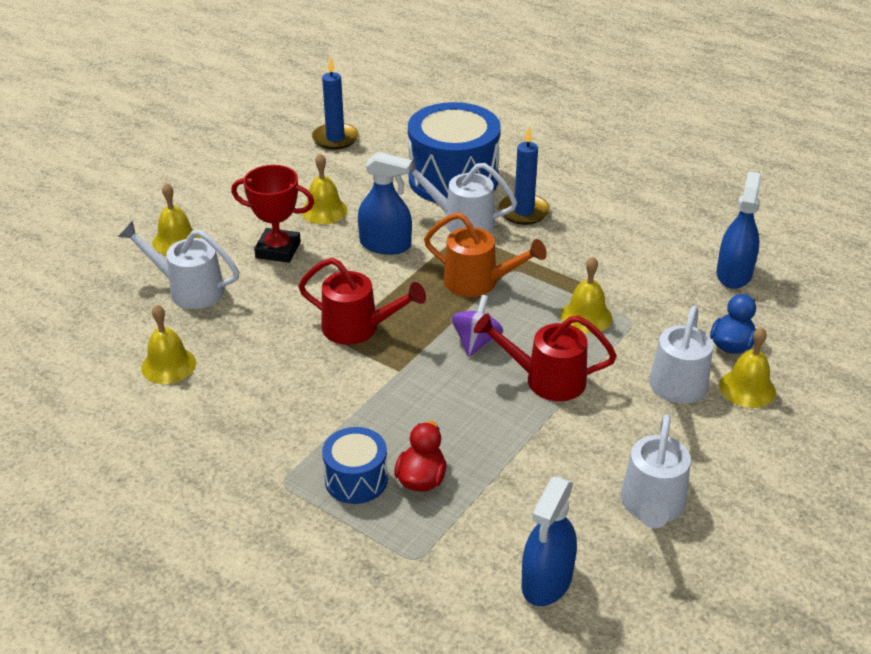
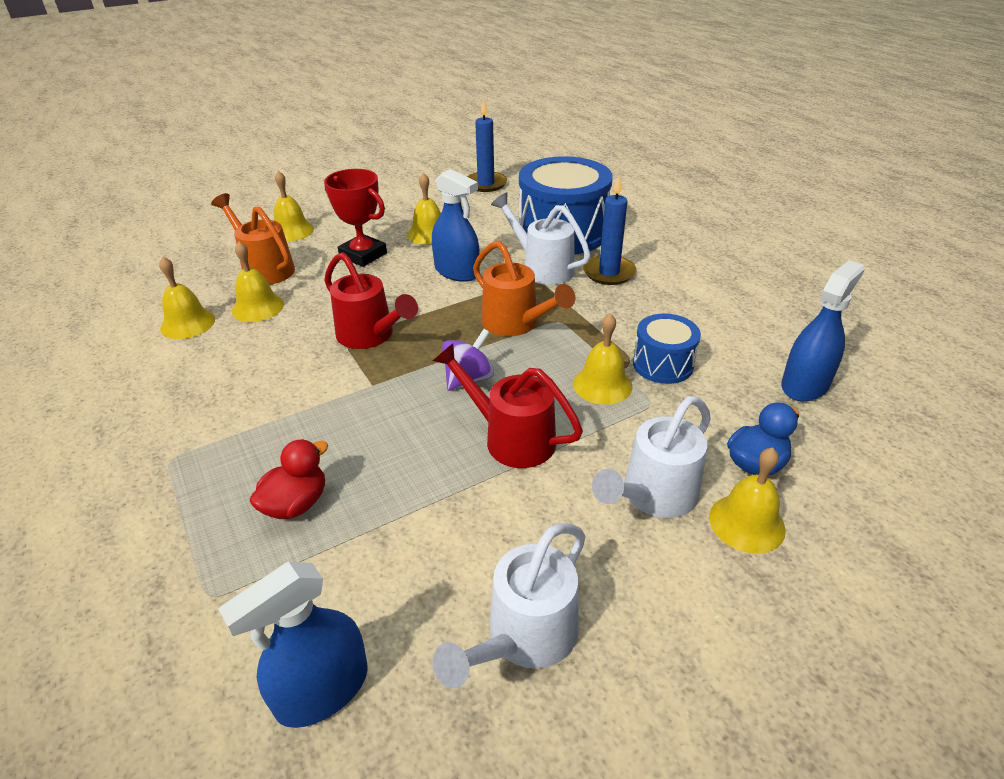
camera: 25 degrees right, 0 degrees up
(188, 289) = (264, 268): white watering can -> orange watering can
(223, 330) = (258, 307): none -> yellow bell
(356, 480) = (235, 481): blue drum -> blue drum (663, 364)

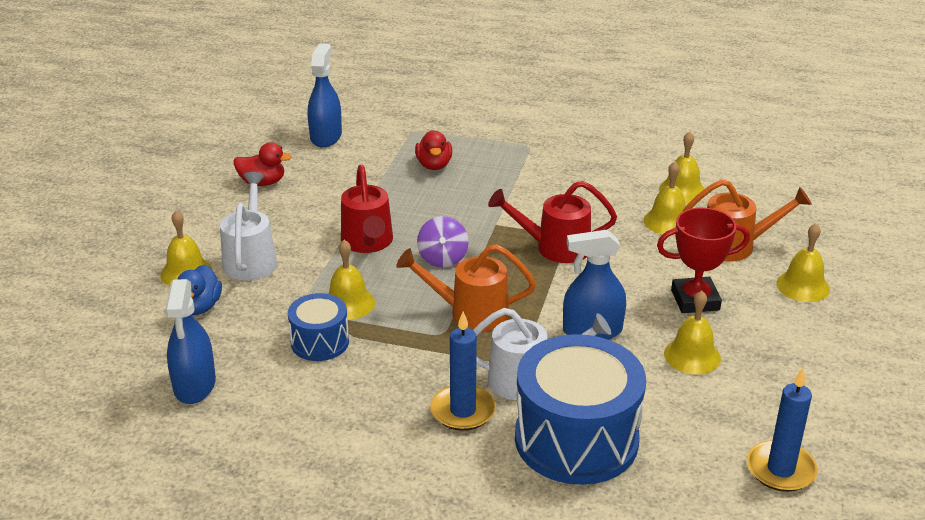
camera: 135 degrees right, 5 degrees down
(510, 438) = (368, 243): red watering can -> red watering can turned 90 degrees clockwise
(524, 638) = (262, 182): white watering can -> red duck

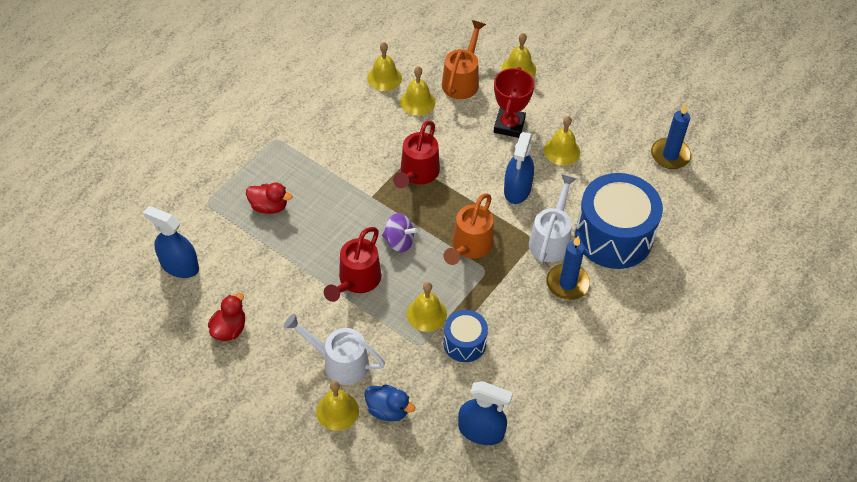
camera: 70 degrees left, 20 degrees up
(368, 243) = (356, 281): red watering can -> red watering can turned 105 degrees clockwise

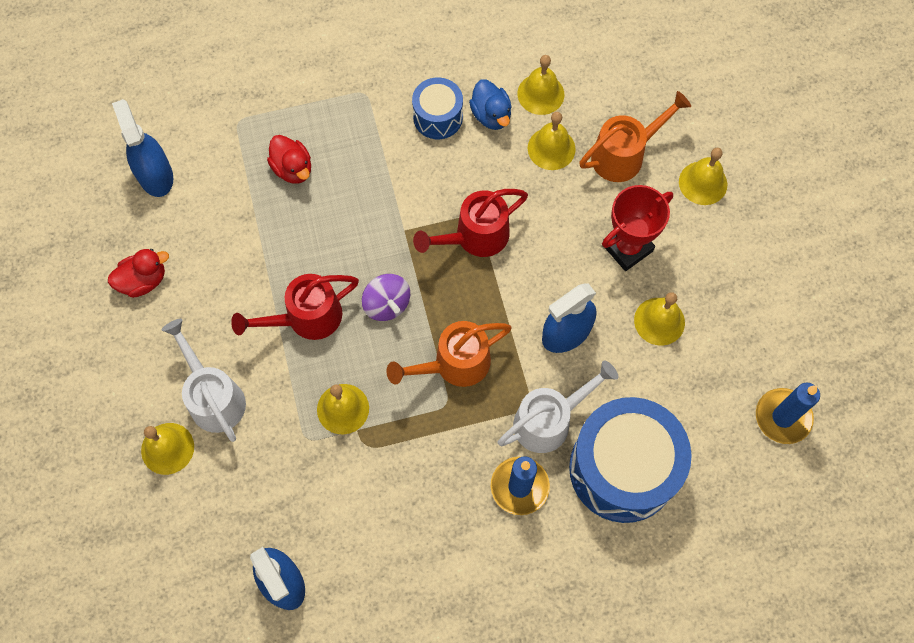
camera: 40 degrees right, 15 degrees up
(388, 410) = (214, 486): blue duck -> blue duck (491, 115)
(464, 343) = (352, 471): blue drum -> blue drum (438, 117)

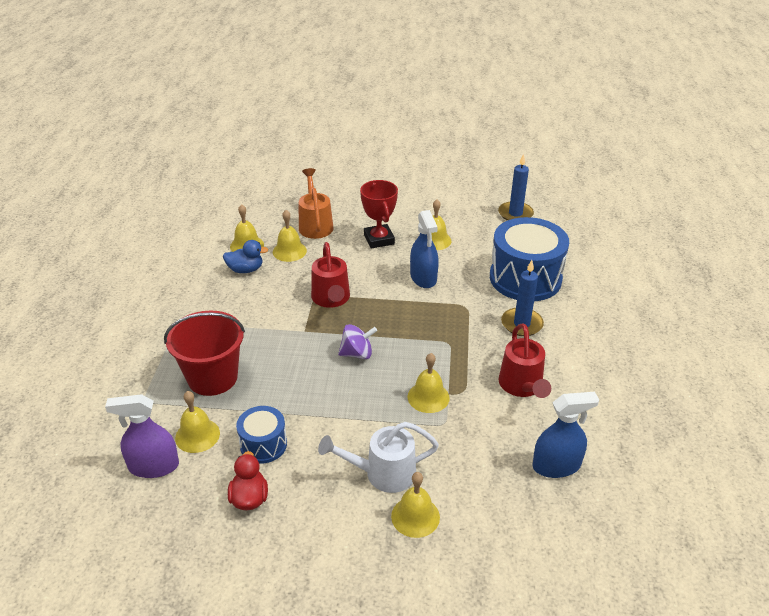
camera: 70 degrees left, 30 degrees down
(155, 175) = (153, 466): blue spray bottle -> purple spray bottle
(293, 169) = (212, 377): red duck -> red bucket
(306, 318) = (344, 400): red watering can -> red watering can (522, 386)
(438, 117) = (228, 293): blue drum -> blue drum (263, 444)
(454, 364) = (420, 332): orange watering can -> none
(549, 420) = (480, 299): white watering can -> none
(703, 183) = (354, 202): yellow bell -> yellow bell (197, 435)

